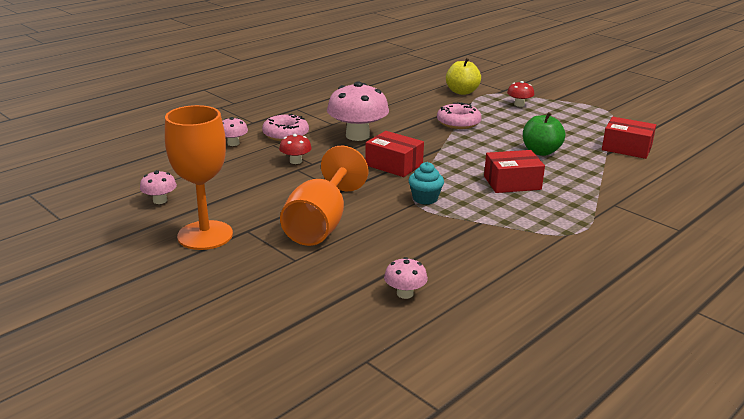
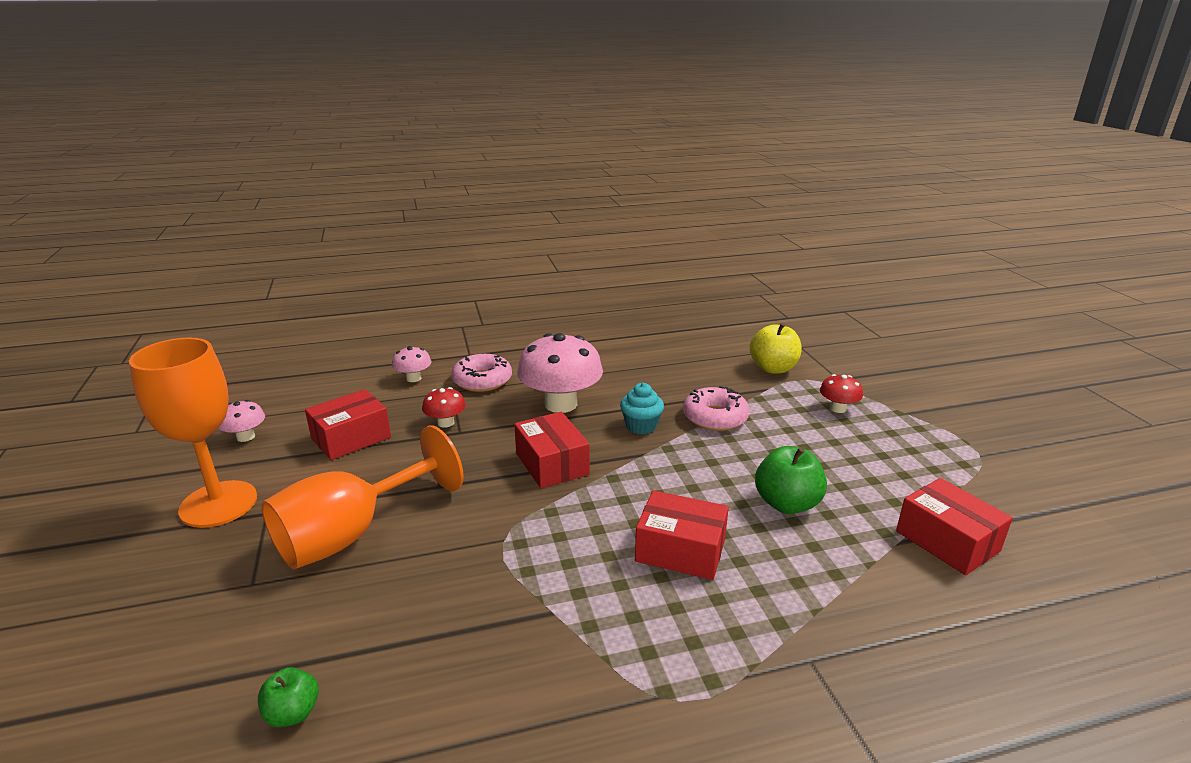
camera: 30 degrees right, 0 degrees up
(242, 183) = (351, 438): none -> red box
(405, 293) = (293, 713): pink mushroom -> green apple
(425, 198) = (526, 536): turquoise cupcake -> turquoise cupcake (641, 426)

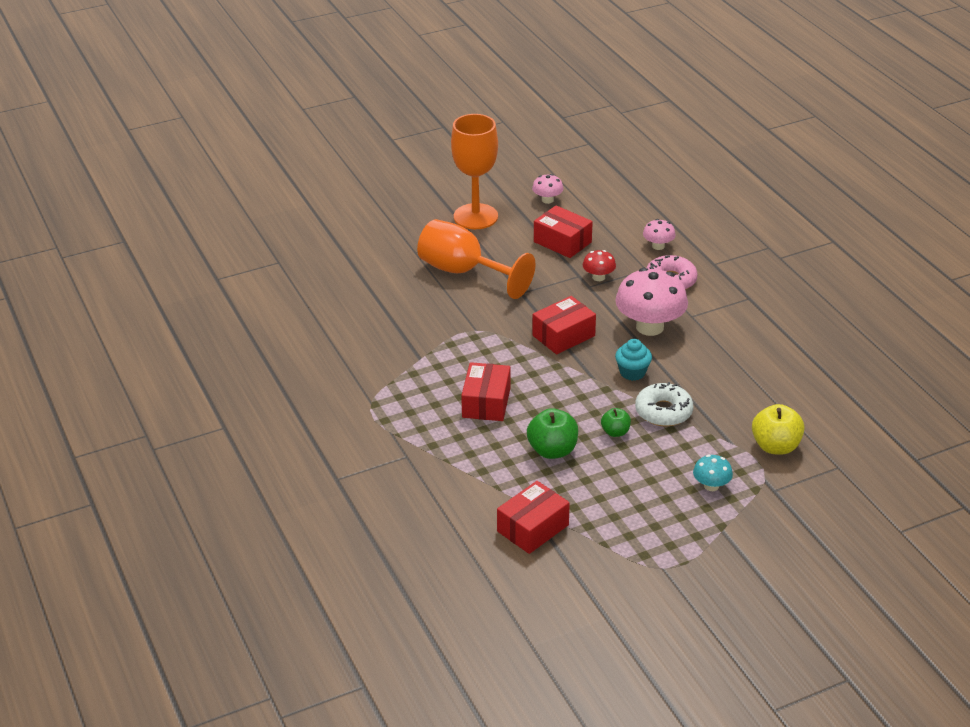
camera: 80 degrees right, 10 degrees up
(293, 713) = (339, 292): green apple -> green apple (615, 432)
(715, 417) = (663, 411): pink donut -> white donut
(838, 408) = (711, 486): red mushroom -> turquoise mushroom

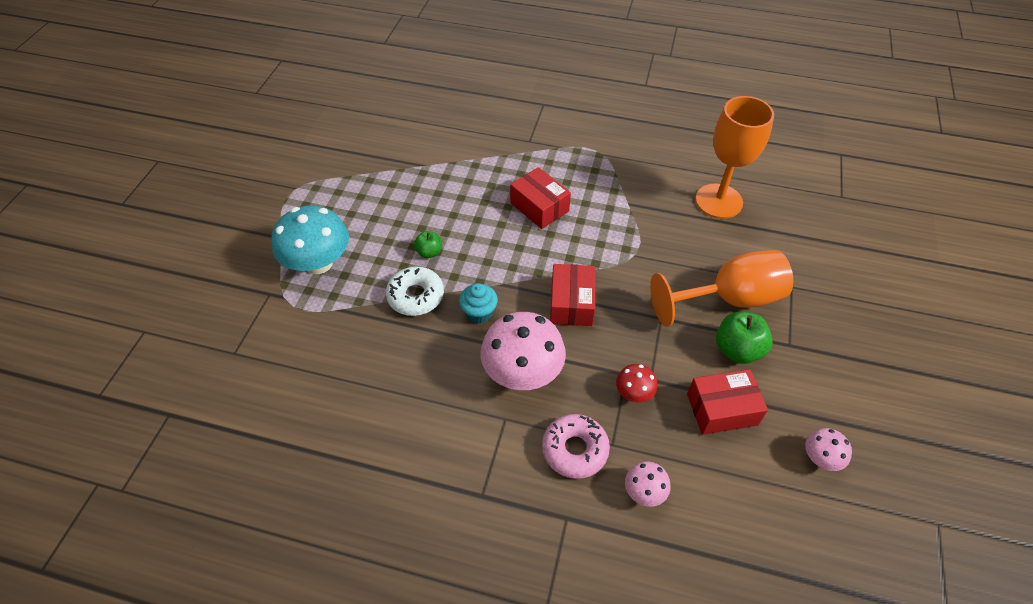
camera: 130 degrees right, 15 degrees up
(475, 216) = (827, 370): orange goblet -> orange goblet (718, 201)
(533, 528) = (400, 156): red box -> none
(552, 450) = (452, 208): green apple -> green apple (737, 350)
(711, 486) = (318, 263): turquoise mushroom -> turquoise mushroom, size x2.06
(775, 446) = (300, 333): yellow apple -> none

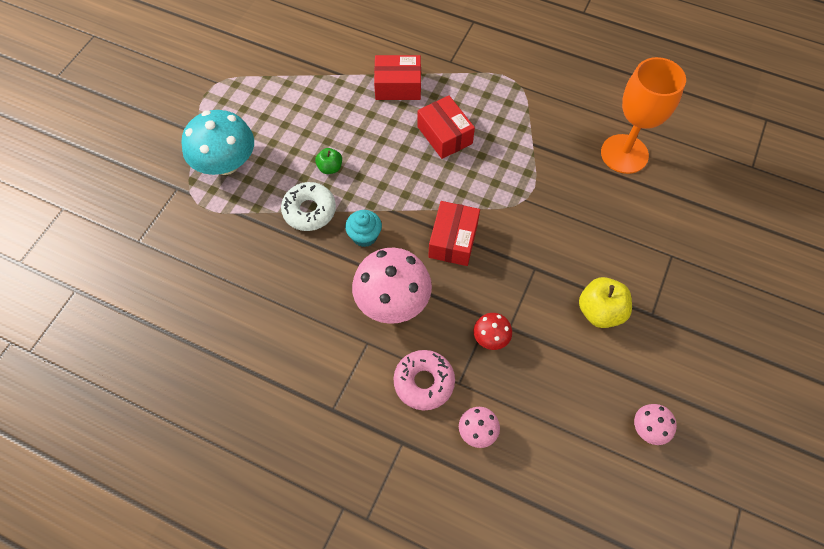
camera: 10 degrees right, 10 degrees up
(722, 409) = (569, 367): red box -> red box (398, 86)
(729, 299) = (606, 259): orange goblet -> none
(737, 350) = (600, 311): green apple -> yellow apple

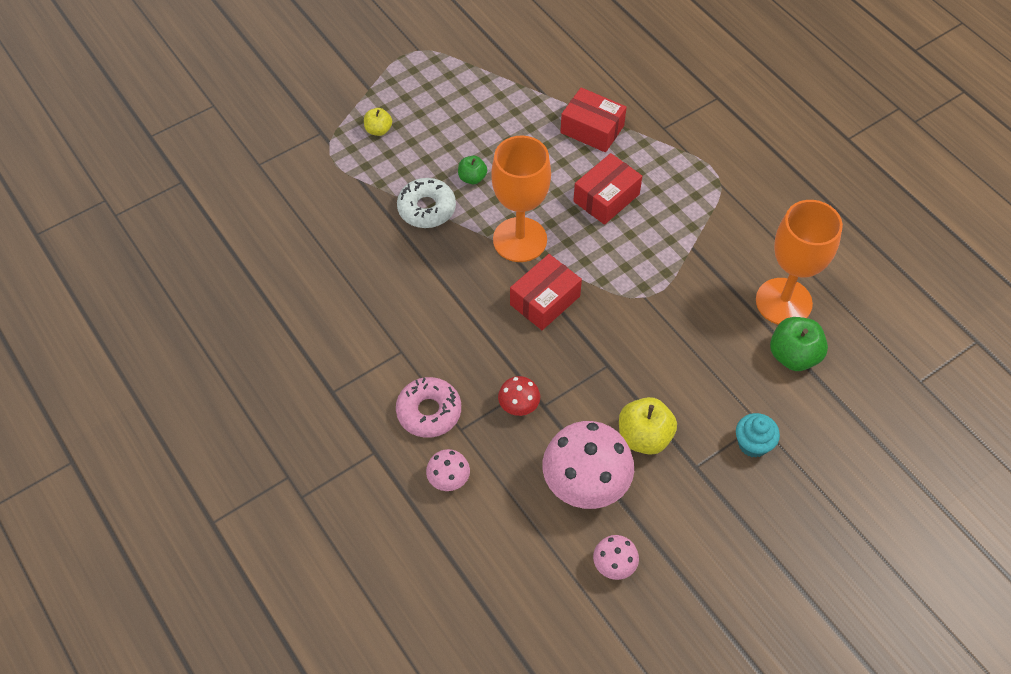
camera: 30 degrees right, 5 degrees down
(226, 163) = (378, 130): turquoise mushroom -> yellow apple
(364, 236) = (462, 256): turquoise cupcake -> turquoise cupcake (753, 444)
(392, 301) = (449, 327): pink mushroom -> pink mushroom (585, 483)
(401, 200) = (520, 240): none -> orange goblet
(444, 135) = (606, 198): red box -> red box turned 45 degrees clockwise
(659, 191) = (793, 356): none -> green apple

